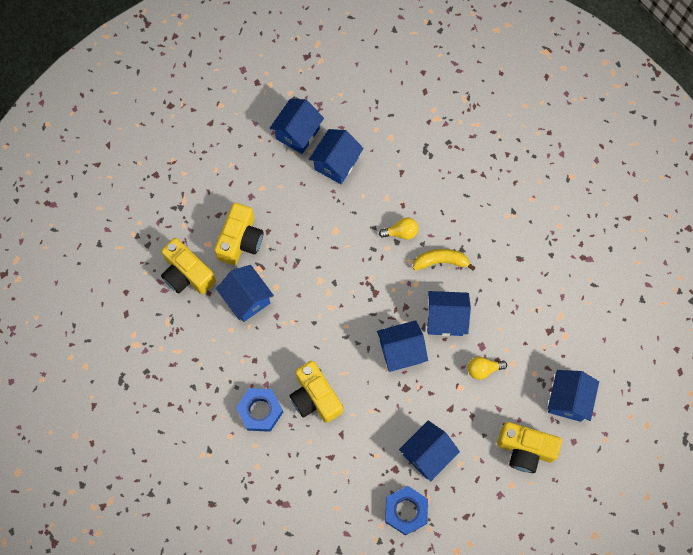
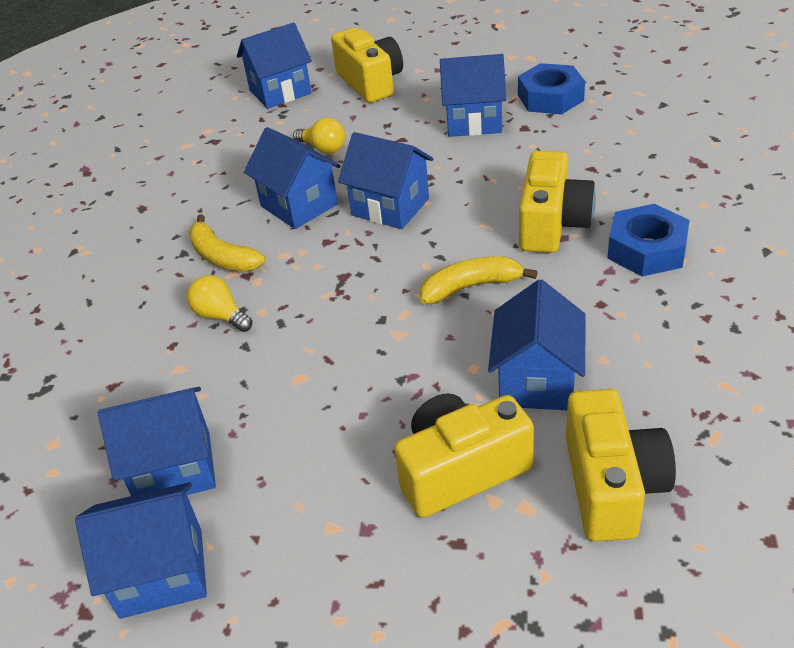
camera: 130 degrees left, 30 degrees down
(315, 328) = (471, 287): none -> yellow banana

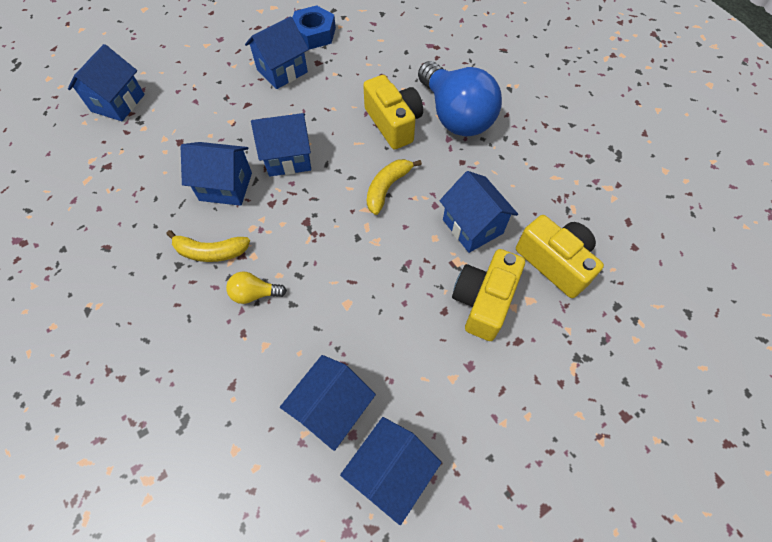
camera: 45 degrees left, 20 degrees up
(323, 148) = (199, 135): yellow light bulb -> none
(370, 82) = (181, 68): yellow camera -> none
(646, 249) = (455, 116): blue nut -> blue light bulb

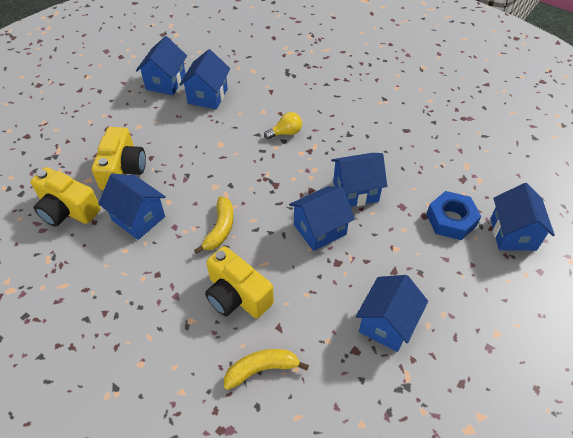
camera: 160 degrees right, 10 degrees down
(211, 252) = (333, 147): yellow banana -> yellow banana (261, 369)
(313, 34) = (386, 397): blue nut -> blue nut (451, 220)
(455, 116) = (174, 326): blue light bulb -> none

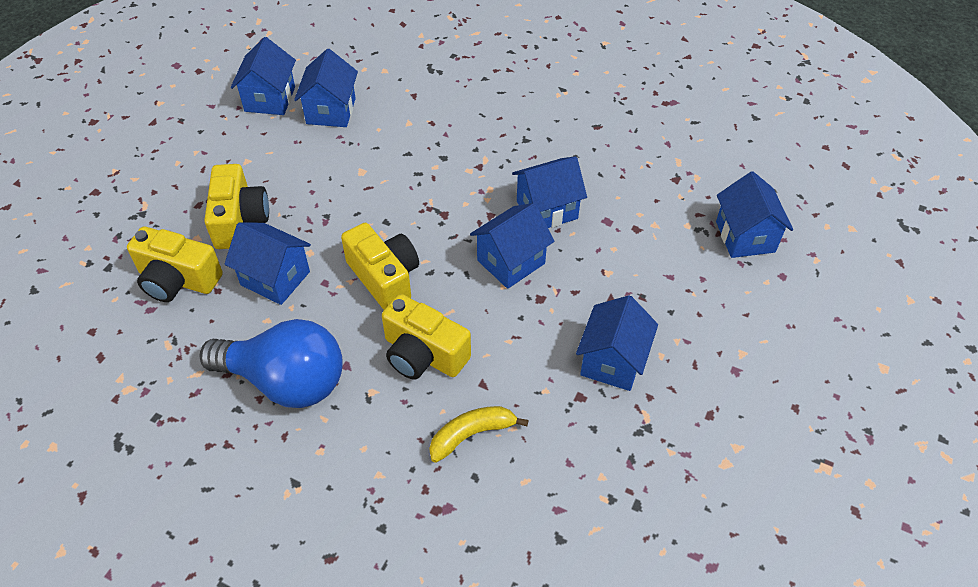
camera: 10 degrees left, 0 degrees up
(127, 302) = (285, 381): none -> blue light bulb
(220, 229) = (384, 277): yellow banana -> yellow camera
(285, 133) = (444, 147): yellow light bulb -> none
(451, 220) = (669, 229): blue nut -> none

